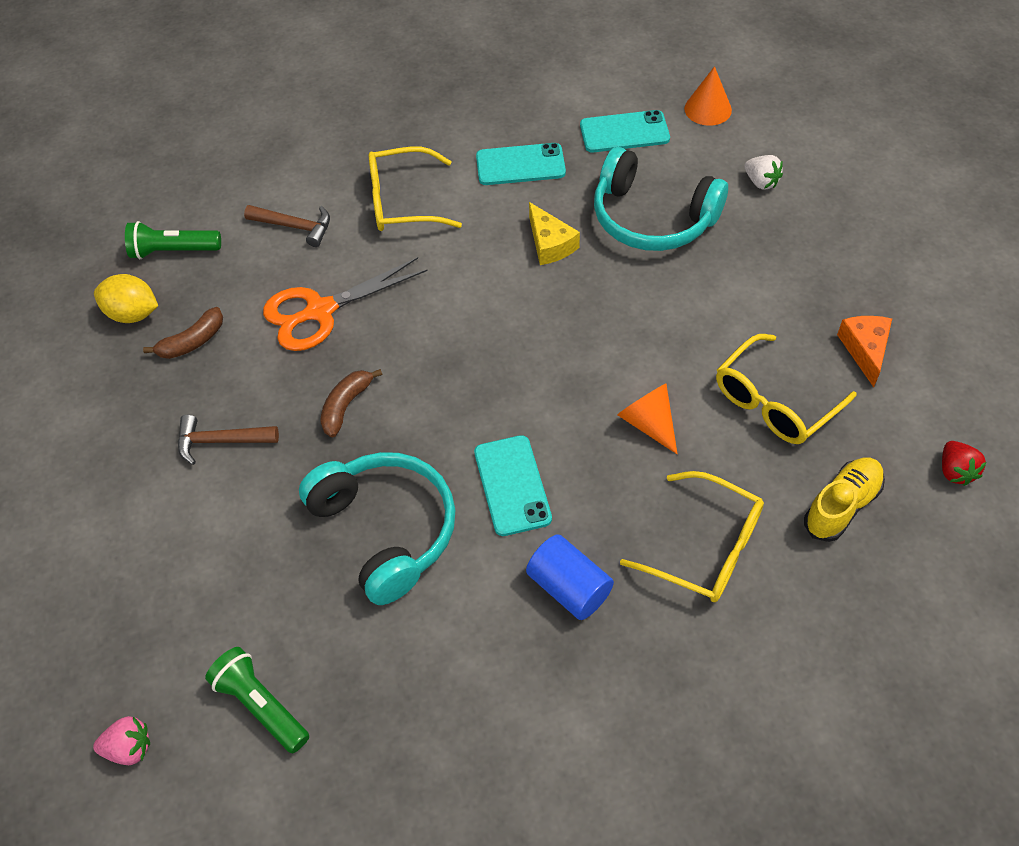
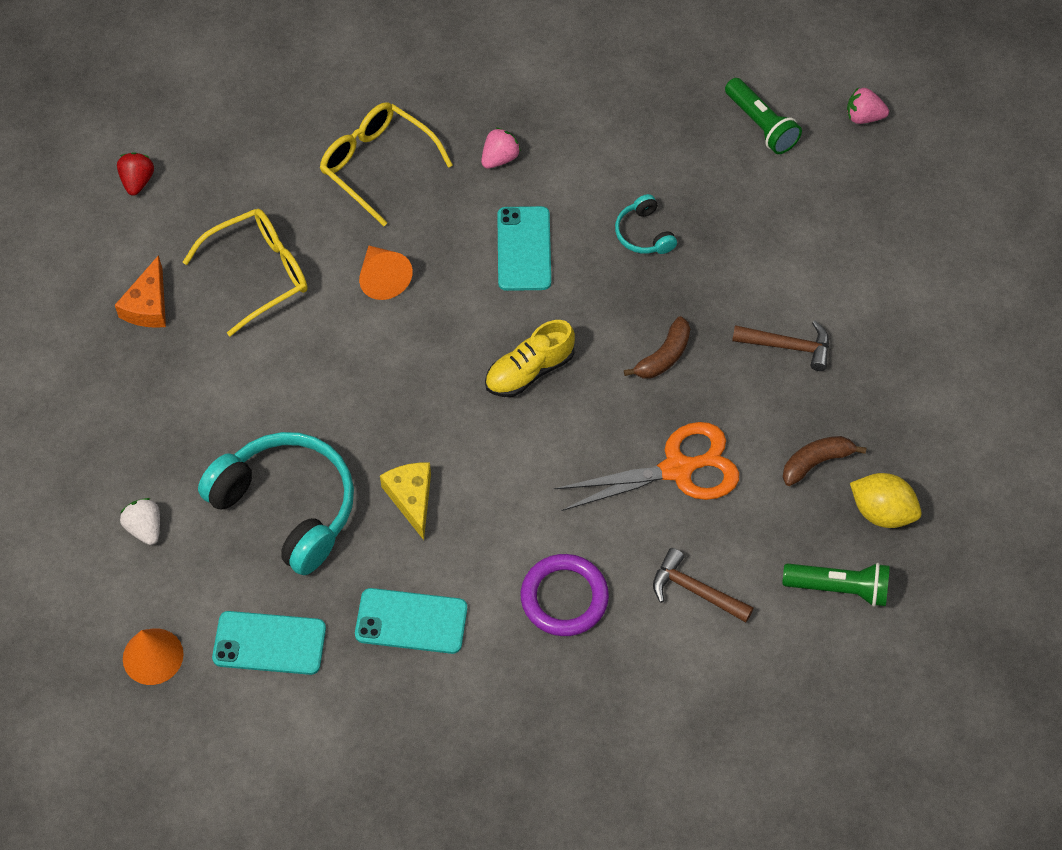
camera: 170 degrees left, 5 degrees up
(385, 530) = (644, 234): turquoise headphones -> turquoise headphones, size x0.46
(402, 202) = (564, 598): yellow glasses -> purple ring
(569, 587) = (500, 158): blue cylinder -> pink strawberry
(841, 506) = (249, 174): yellow shoe -> yellow shoe (529, 371)

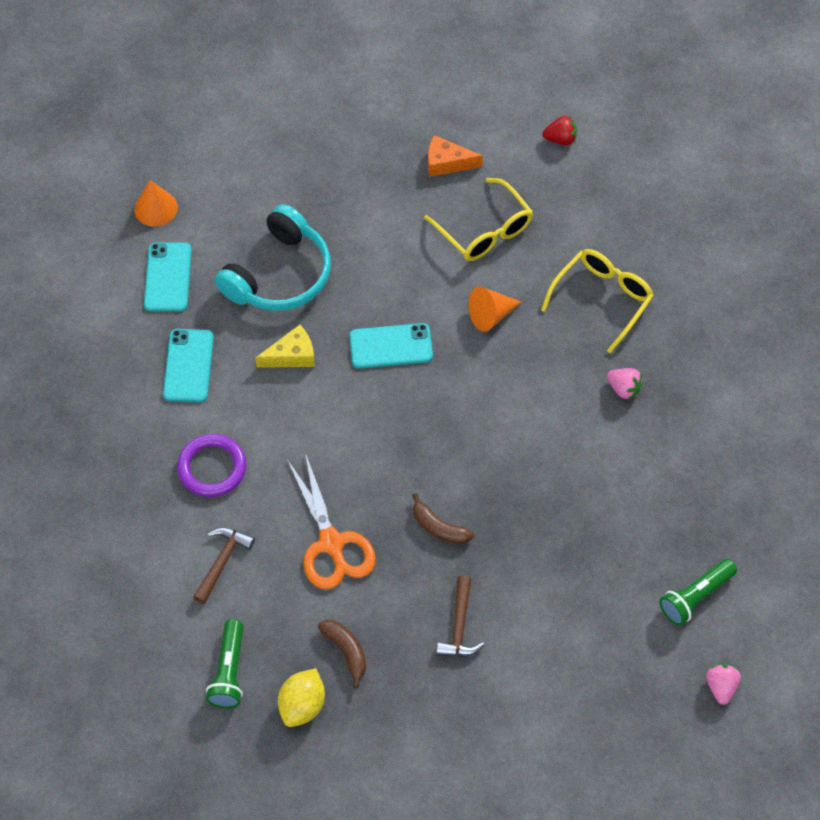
camera: 85 degrees right, 0 degrees up
(145, 528) = (256, 189): white strawberry -> none
(524, 249) = (533, 414): turquoise phone -> turquoise phone (391, 346)
(529, 371) = (414, 428): yellow shoe -> none
(644, 234) = (561, 505): turquoise headphones -> none

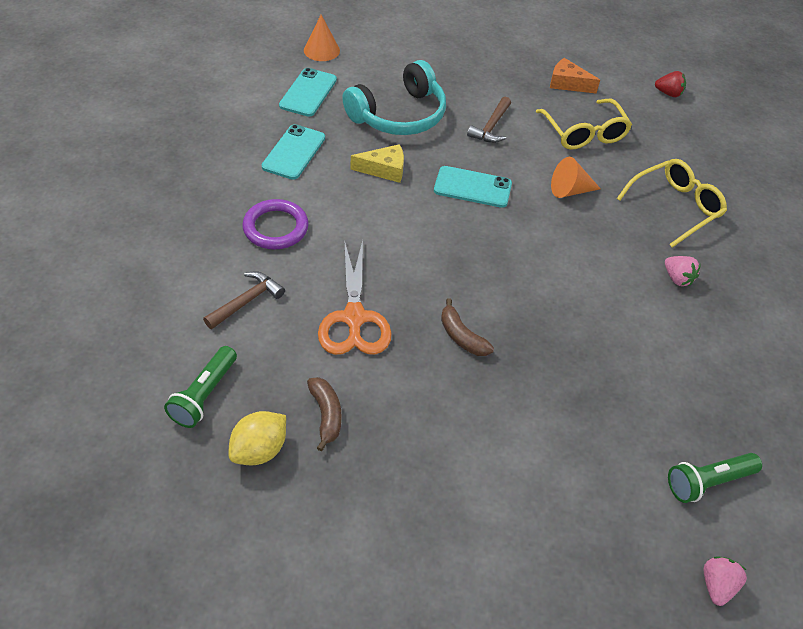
camera: 15 degrees right, 10 degrees down
(459, 626) = (449, 429): brown hammer -> brown hammer (491, 127)

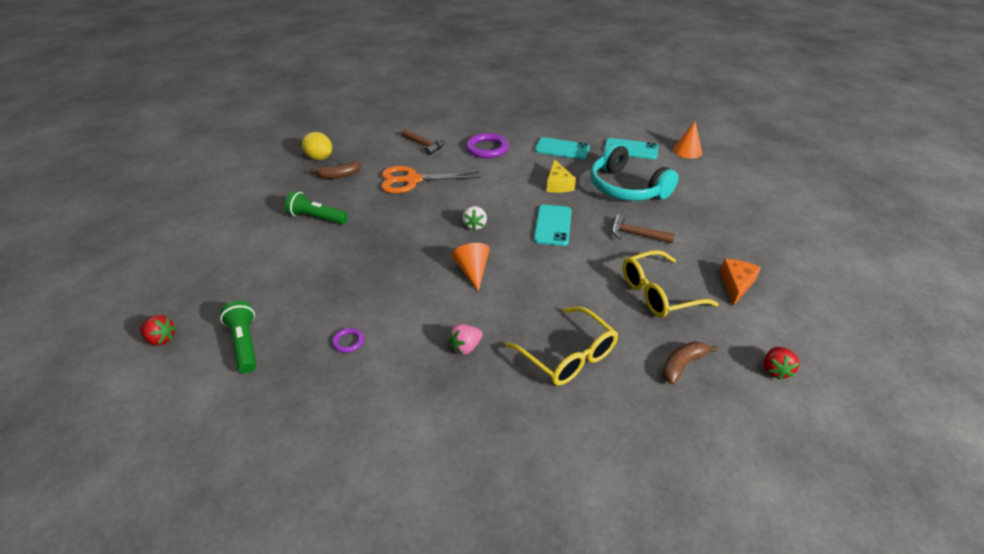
camera: 90 degrees right, 10 degrees down
(204, 395) = (358, 140): green flashlight -> green flashlight (317, 218)
(461, 336) = (396, 222): brown banana -> brown banana (682, 365)
(471, 256) = (475, 225): none -> white strawberry
(569, 190) = (568, 280): orange cone -> orange cone (472, 271)
(686, 377) = (348, 342): none -> purple ring
(717, 585) = (161, 339): pink strawberry -> red strawberry

